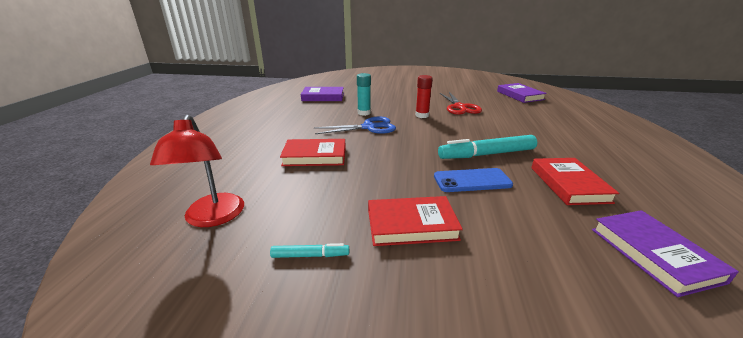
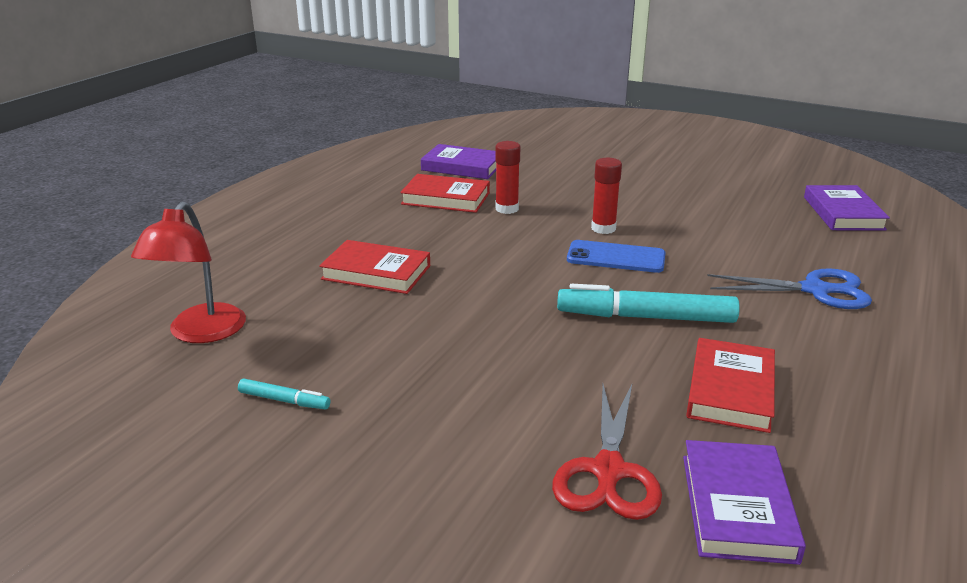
camera: 20 degrees right, 0 degrees up
(364, 113) = (507, 209): turquoise glue stick -> red glue stick
(369, 127) = (493, 237): blue scissors -> blue scissors (815, 290)
(411, 225) = (433, 394): red book -> red book (446, 198)
(459, 107) = (690, 222): red scissors -> red scissors (608, 471)
(472, 180) = (577, 353): blue phone -> blue phone (616, 257)

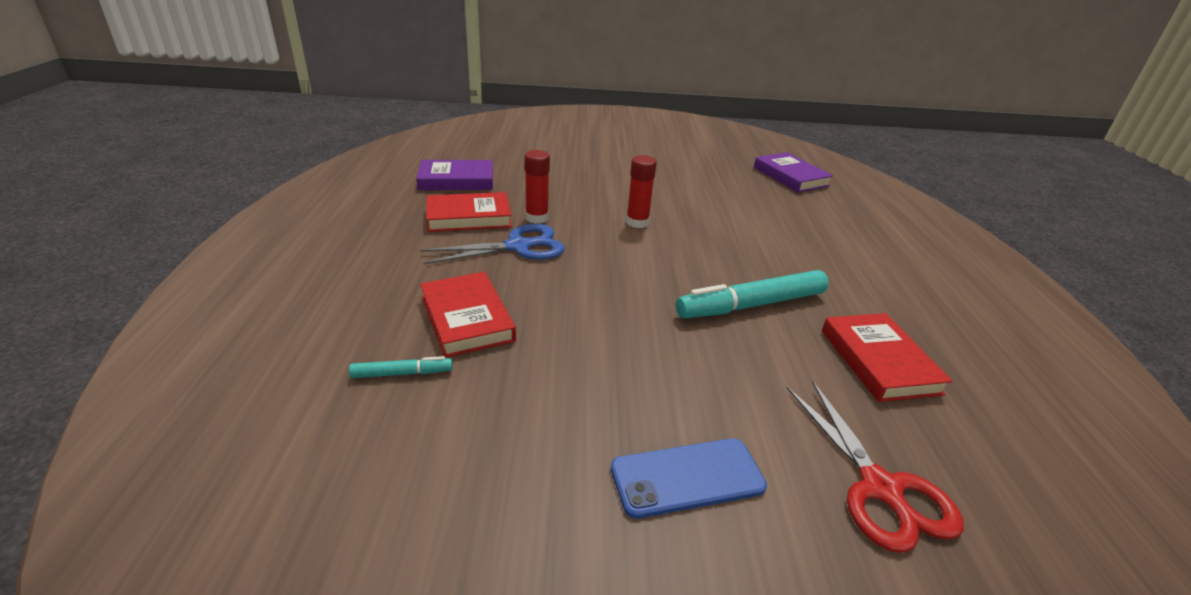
camera: 30 degrees left, 5 degrees up
(201, 333) = (310, 464): red lamp -> none
(284, 400) = (498, 529): turquoise marker -> turquoise marker (402, 373)
(376, 272) = (467, 318): red book -> red book turned 75 degrees clockwise
(616, 257) = (673, 249): blue phone -> blue phone (687, 477)
(737, 507) = (1001, 484): purple book -> none
(815, 290) = (839, 248): blue scissors -> blue scissors (518, 246)

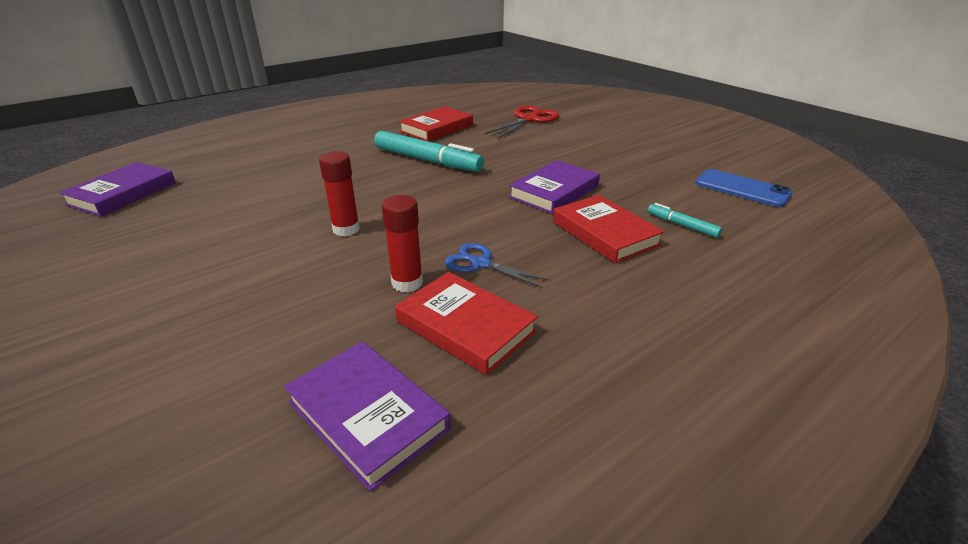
camera: 125 degrees left, 0 degrees up
(467, 318) = (604, 233): red book -> red book turned 60 degrees counterclockwise
(518, 246) = (481, 263): blue scissors -> blue scissors, size x0.66
(578, 341) = (554, 191): none -> purple book
(687, 477) = (590, 145): blue phone -> blue phone (742, 188)

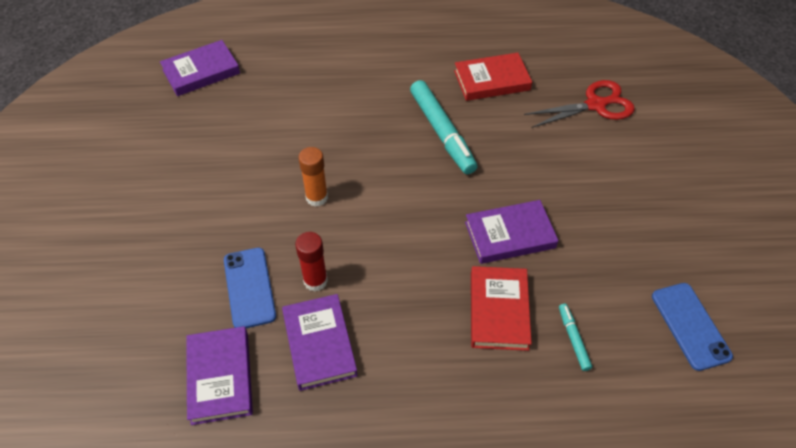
camera: 35 degrees right, 20 degrees up
(330, 319) = (249, 288): none -> blue phone
(346, 229) = (317, 197): red glue stick -> orange glue stick
(465, 326) = (319, 344): red book -> purple book
(481, 263) = (377, 290): blue scissors -> none

